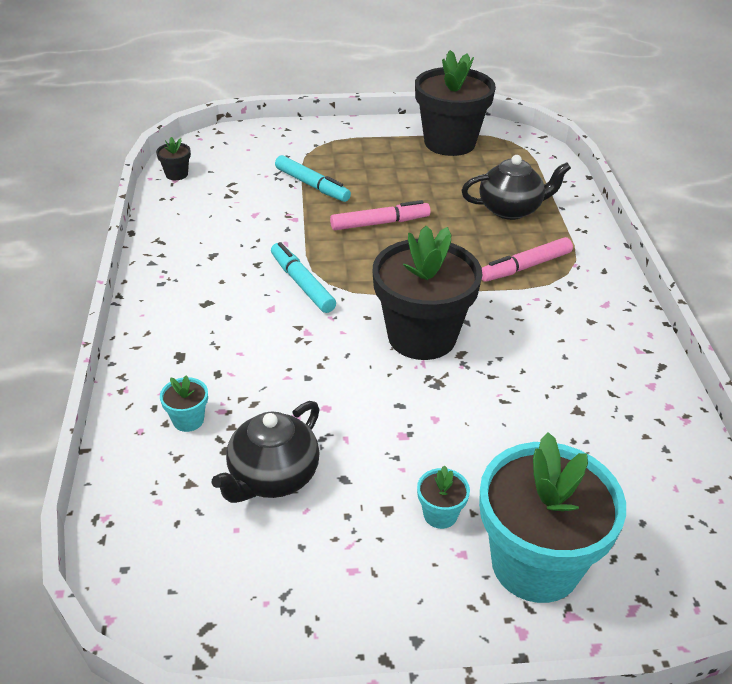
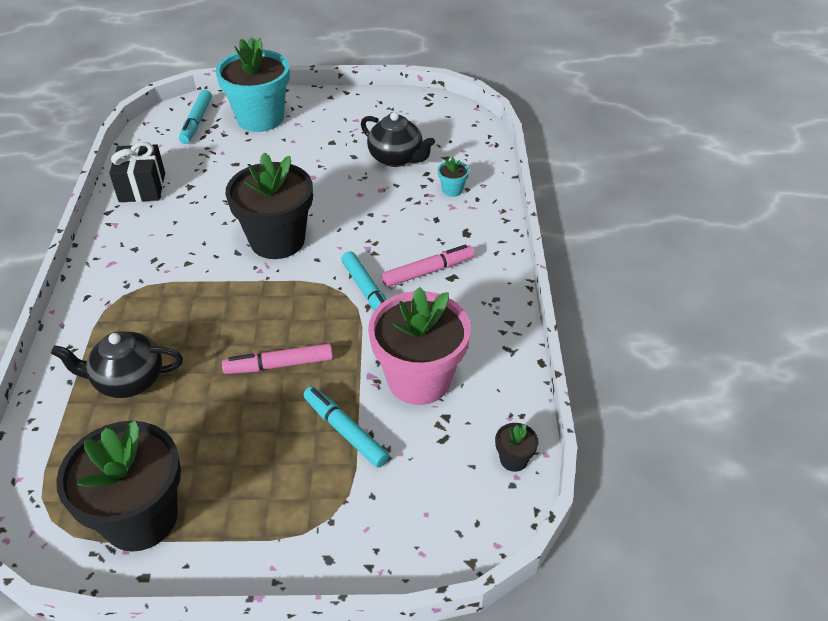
camera: 175 degrees left, 5 degrees up
(249, 217) = (419, 379): none -> pink flower pot
(272, 477) = (396, 158): black teapot -> black teapot turned 90 degrees clockwise
(440, 514) = (302, 138): turquoise flower pot -> none
(525, 267) = (157, 303): pink marker -> pink marker (428, 271)
(644, 405) = (142, 187): none -> black gift
(648, 547) = (196, 122): none -> turquoise marker

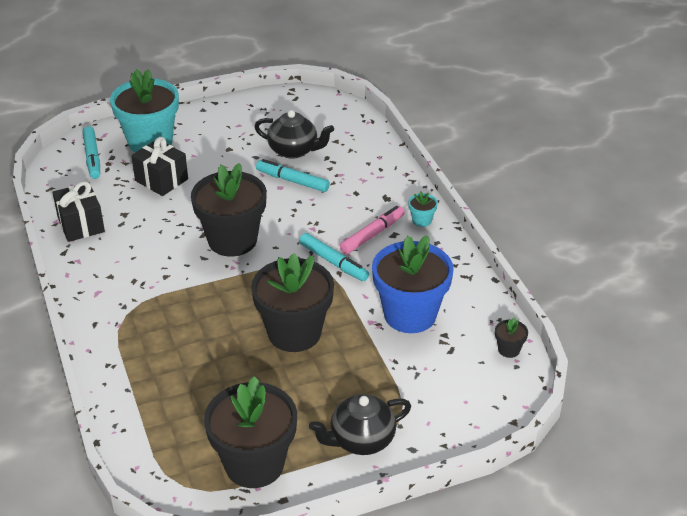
camera: 20 degrees left, 5 degrees down
(128, 380) = (177, 376): black teapot -> black teapot (361, 440)
(247, 159) = (161, 180): none -> black gift
(279, 365) = (294, 333): pink marker -> black flower pot
(345, 431) = (374, 364): turquoise marker -> turquoise marker (292, 181)
(419, 379) = (410, 314): pink flower pot -> blue flower pot
(452, 190) = (356, 166): turquoise flower pot -> turquoise flower pot (422, 220)

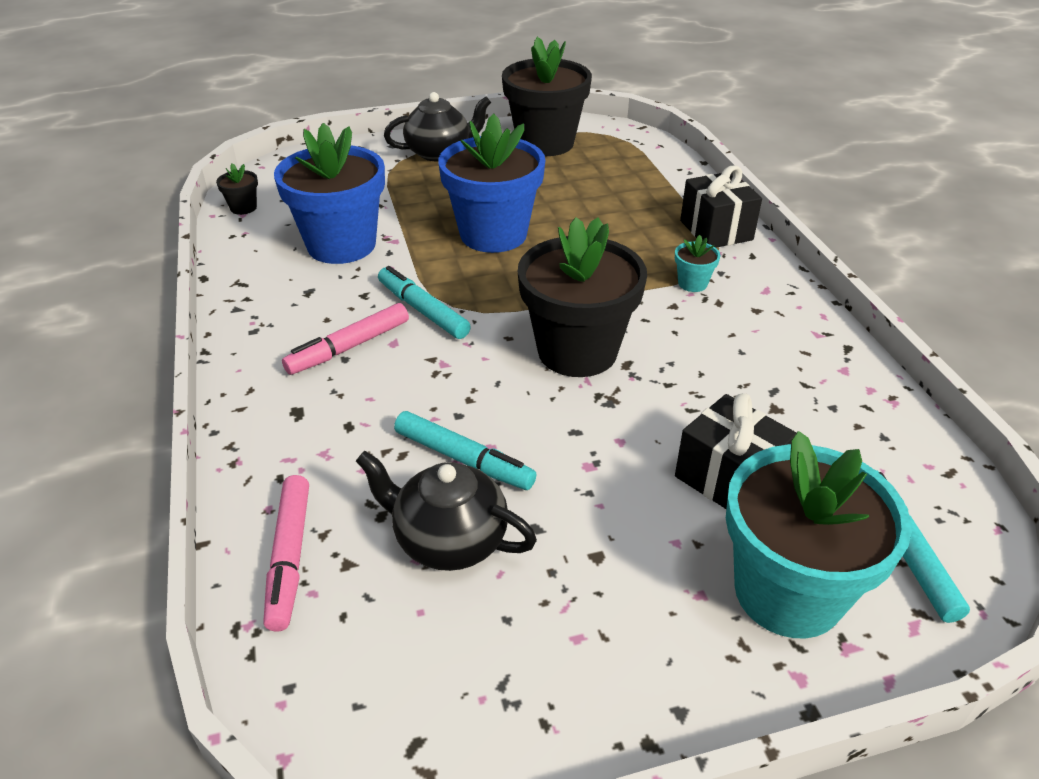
camera: 175 degrees left, 0 degrees up
(81, 225) = (844, 392): black gift -> black gift (716, 230)
(294, 333) = (493, 234): black flower pot -> blue flower pot
(361, 141) = (290, 557): none -> pink marker
(422, 220) = (257, 366): turquoise flower pot -> turquoise flower pot (692, 283)

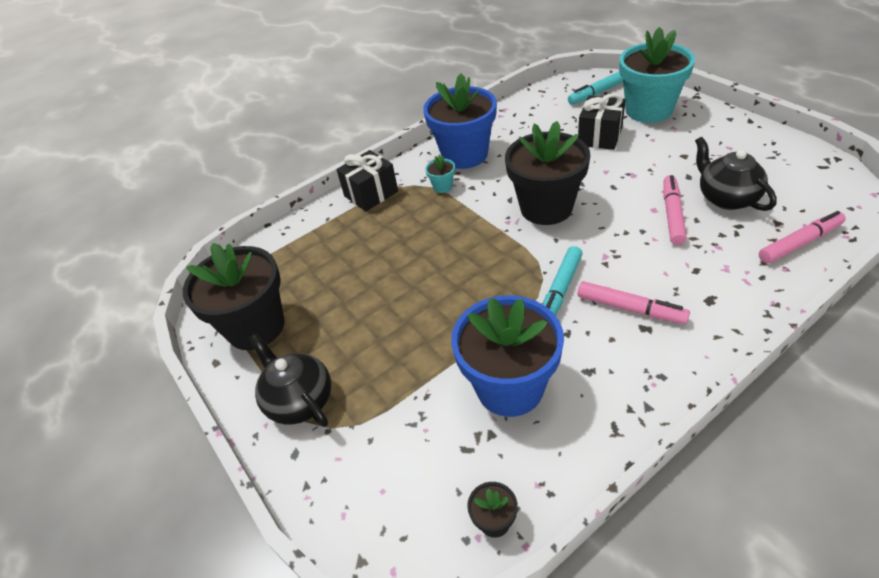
camera: 105 degrees left, 5 degrees up
(448, 540) = (726, 198): black teapot -> black teapot turned 150 degrees clockwise
(464, 459) = (672, 214): turquoise marker -> pink marker
(493, 234) = (435, 296): blue flower pot -> blue flower pot (464, 155)

